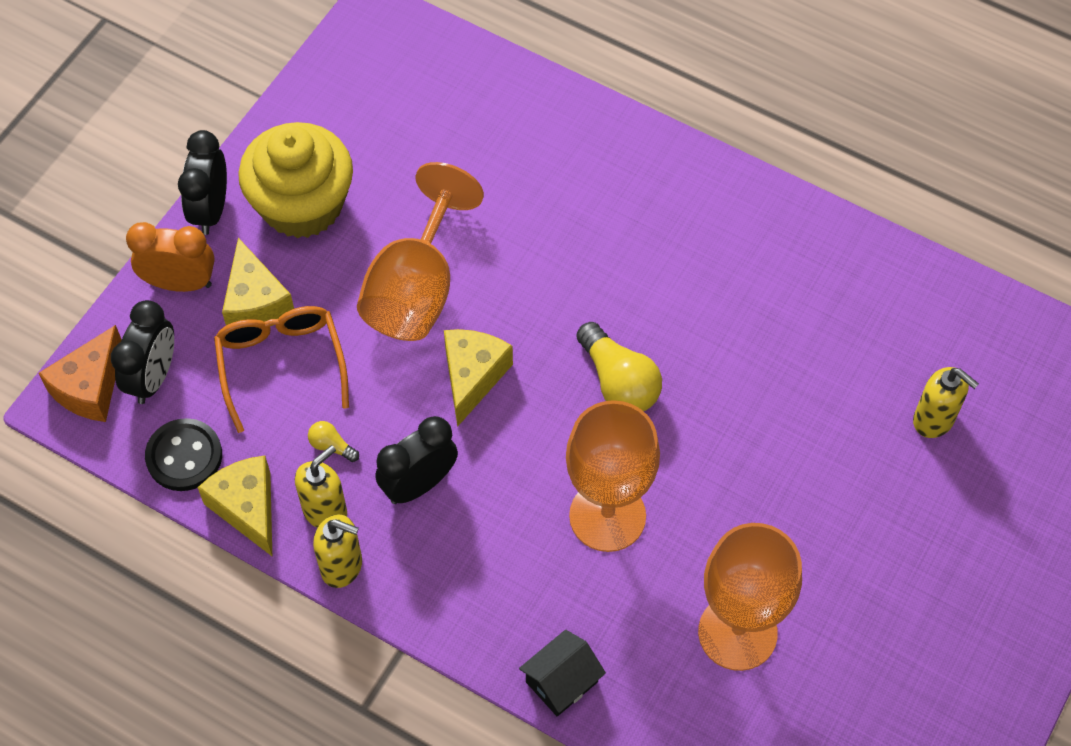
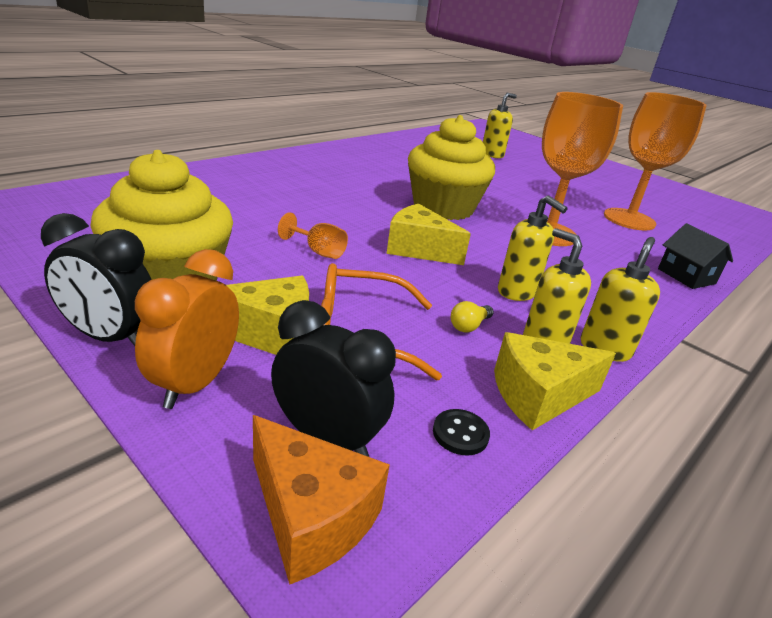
camera: 80 degrees left, 30 degrees down
(184, 456) = (460, 434): black button -> black button, size x0.55
(416, 289) = (318, 251): orange goblet -> orange goblet, size x0.42
(419, 484) = (517, 292): black clock -> yellow soap dispenser
(619, 382) = (443, 207): yellow light bulb -> yellow cupcake

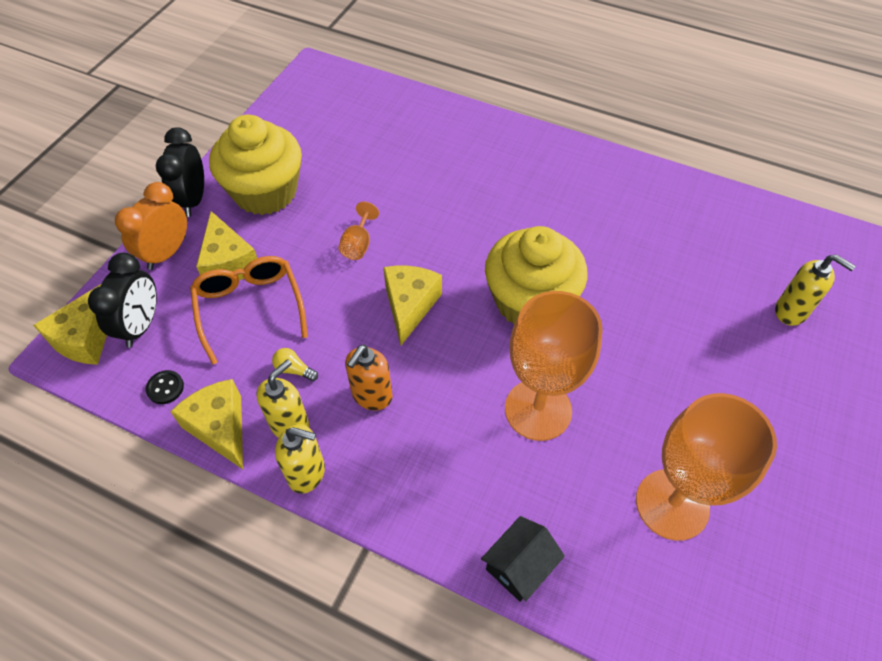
camera: 75 degrees right, 25 degrees up
(195, 383) = (167, 253): orange clock -> orange clock turned 60 degrees counterclockwise
(311, 516) = (86, 337): orange cheese -> yellow cheese
(517, 292) = (371, 395): yellow soap dispenser -> orange soap dispenser

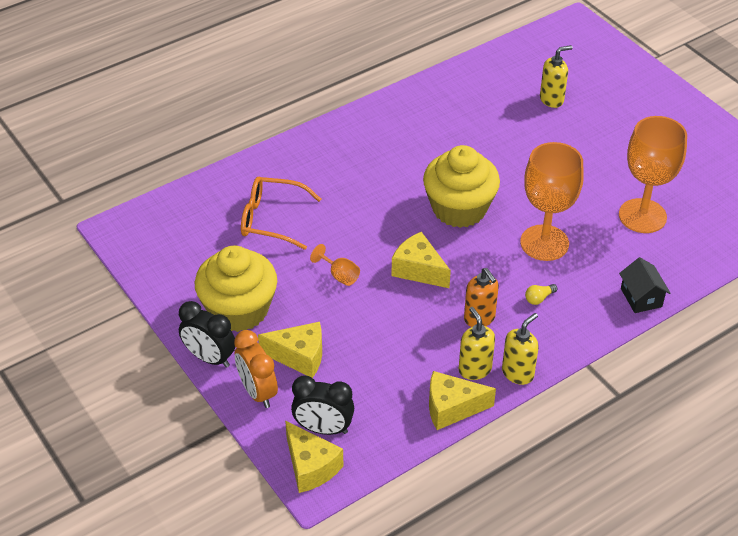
camera: 60 degrees left, 10 degrees down
(141, 325) = (323, 428): black clock -> black clock turned 150 degrees clockwise
(165, 388) = (395, 430): black button -> none
(250, 308) = (354, 358): orange glasses -> orange glasses (271, 219)
(294, 369) = (429, 351): yellow light bulb -> yellow light bulb (539, 298)

